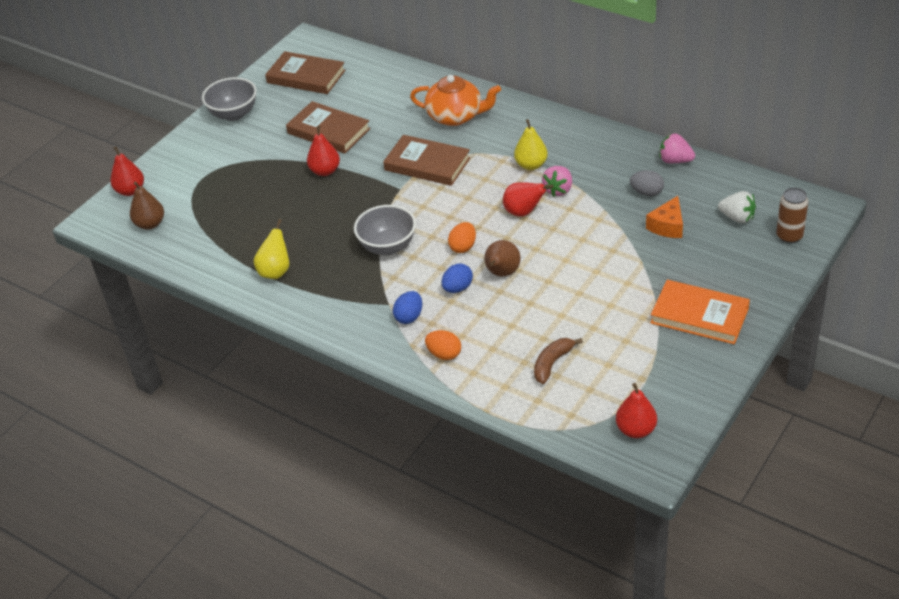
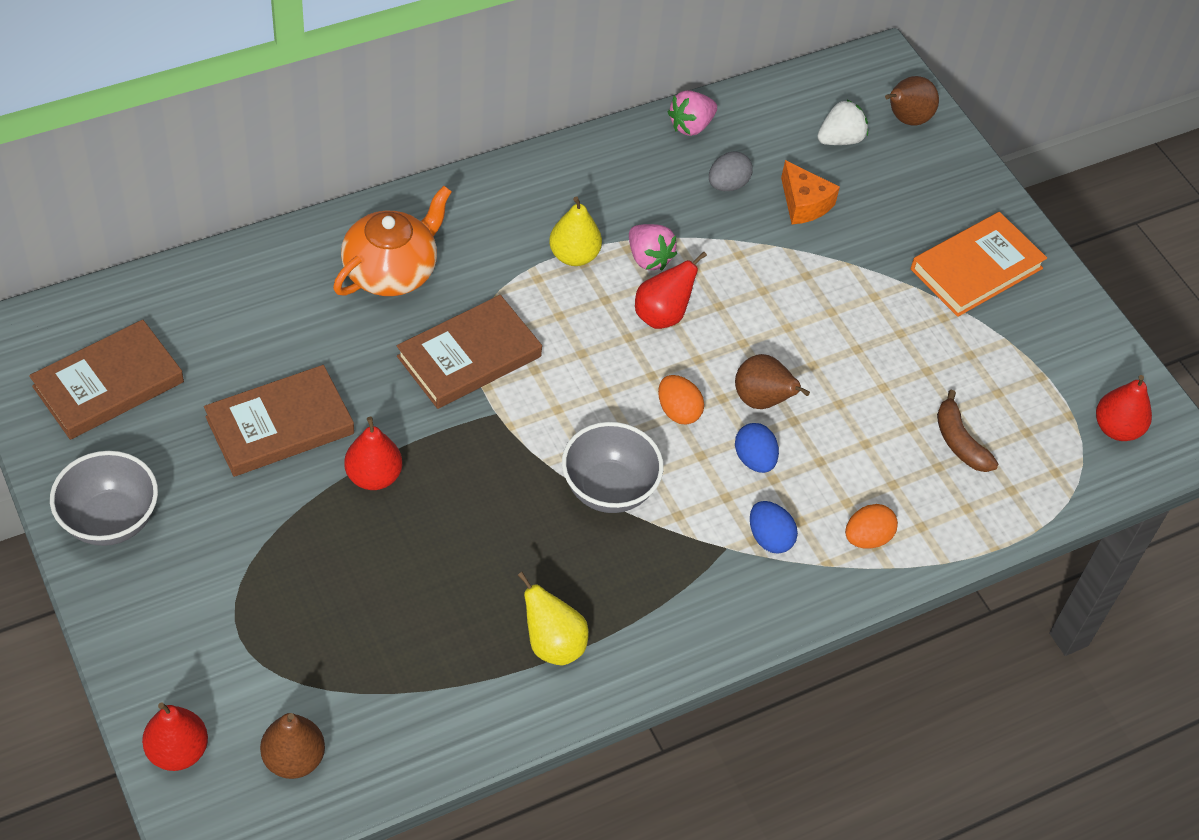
camera: 70 degrees left, 10 degrees up
(789, 236) = (906, 119): brown can -> brown pear

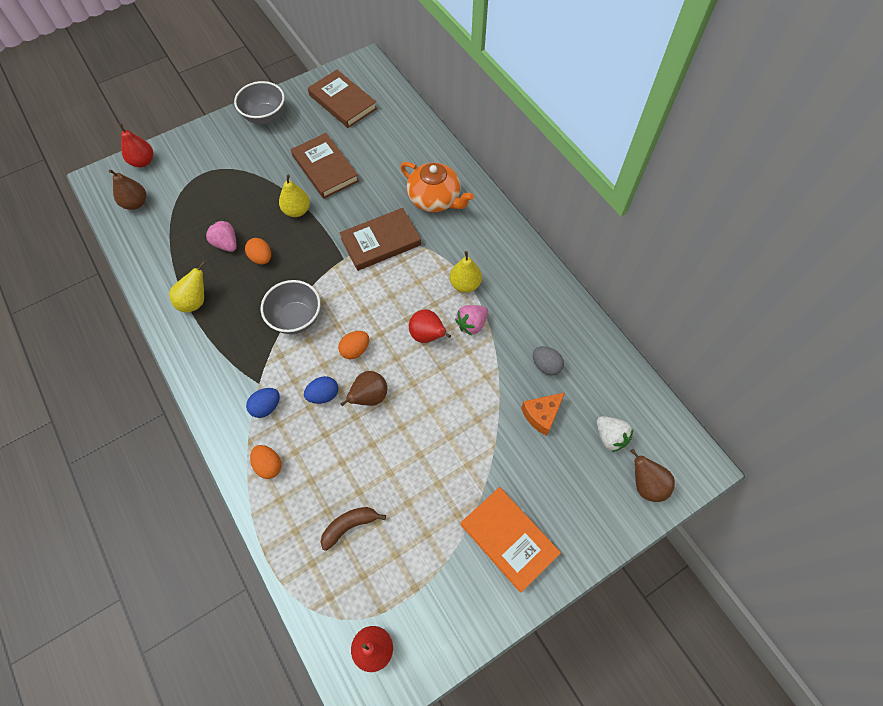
camera: 90 degrees right, 10 degrees up
(373, 476) = (297, 211): red pear -> yellow pear
(469, 357) = (381, 242): brown book -> brown book turned 75 degrees counterclockwise
(473, 537) = (261, 258): none -> orange egg
(691, 126) = (592, 340): pink strawberry -> pink strawberry (226, 244)

